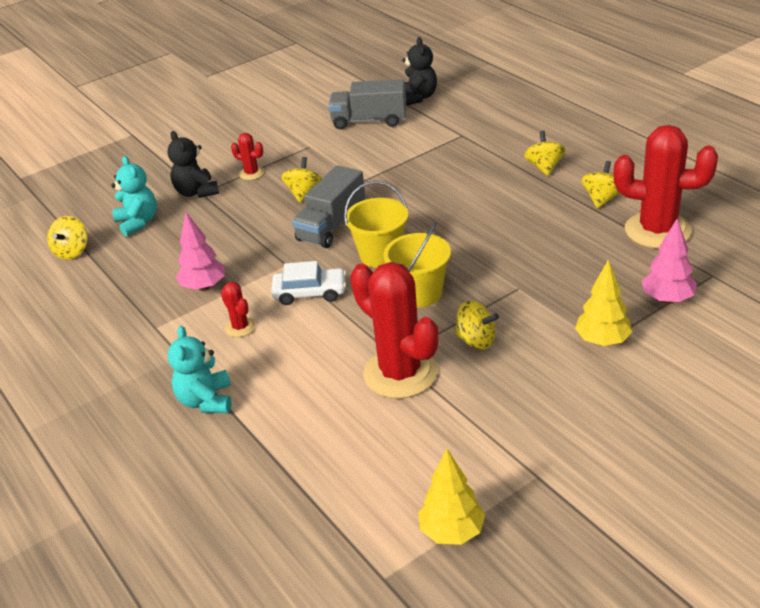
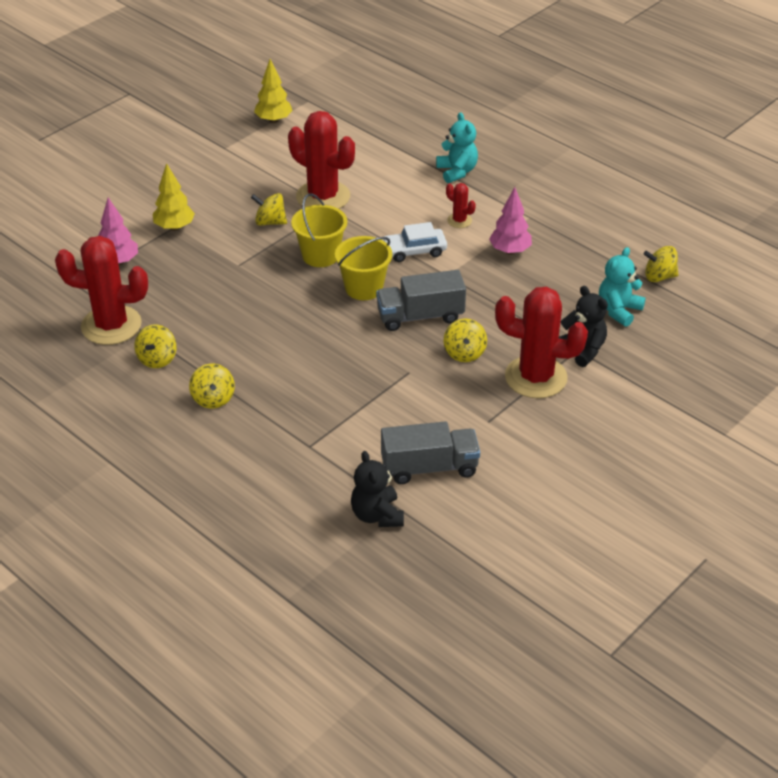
camera: 165 degrees right, 5 degrees up
(72, 251) = (659, 277): yellow spinning top -> yellow spinning top turned 90 degrees counterclockwise
(138, 222) = (618, 310): turquoise teddy bear -> turquoise teddy bear turned 75 degrees clockwise
(251, 173) = (535, 377): red cactus -> red cactus, size x2.23
(331, 226) = (420, 316): grey truck -> grey truck turned 120 degrees counterclockwise

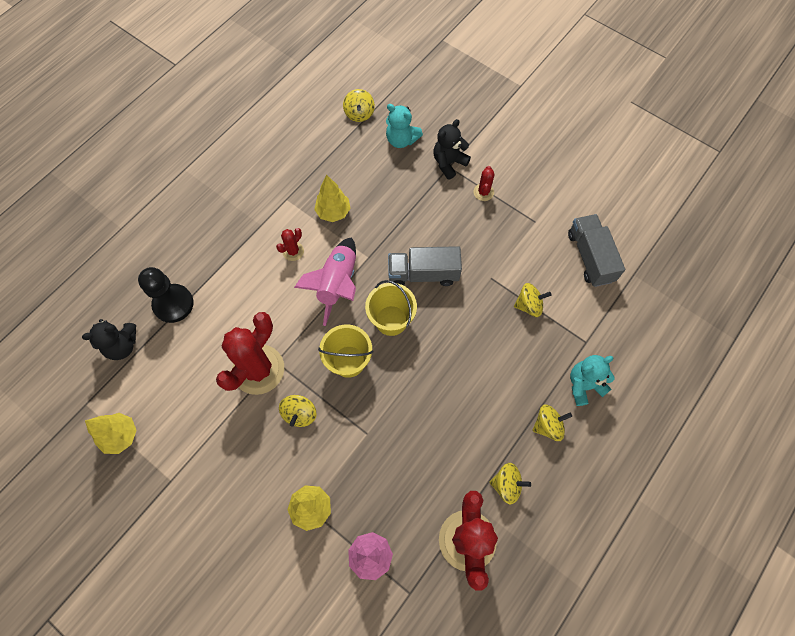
camera: 95 degrees left, 25 degrees up
(377, 515) = (644, 288): black teddy bear -> black teddy bear (122, 346)
(404, 144) = (173, 304): none -> black pawn
(414, 251) = (337, 284): white car -> pink rocket
(420, 316) = (423, 274): grey truck -> grey truck turned 105 degrees clockwise
(457, 172) = (219, 257): turquoise teddy bear -> turquoise teddy bear (584, 385)
(464, 353) = (463, 240): yellow spinning top -> yellow spinning top (529, 305)
(510, 251) = (333, 212): pink tree -> yellow tree
(535, 377) = (483, 192): red cactus -> red cactus, size x0.45

